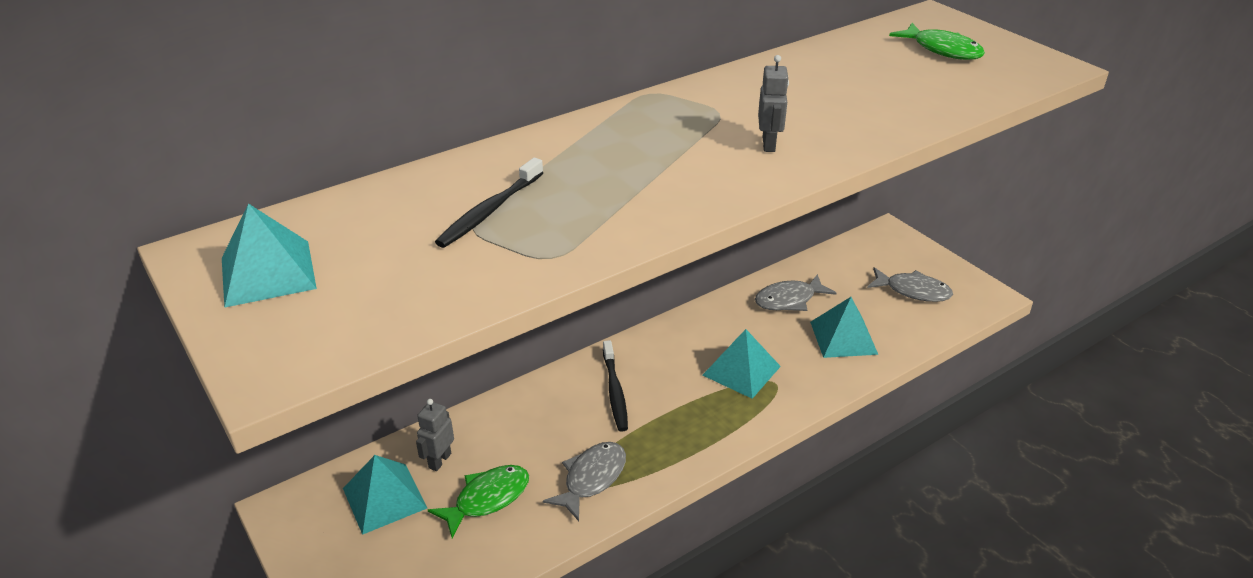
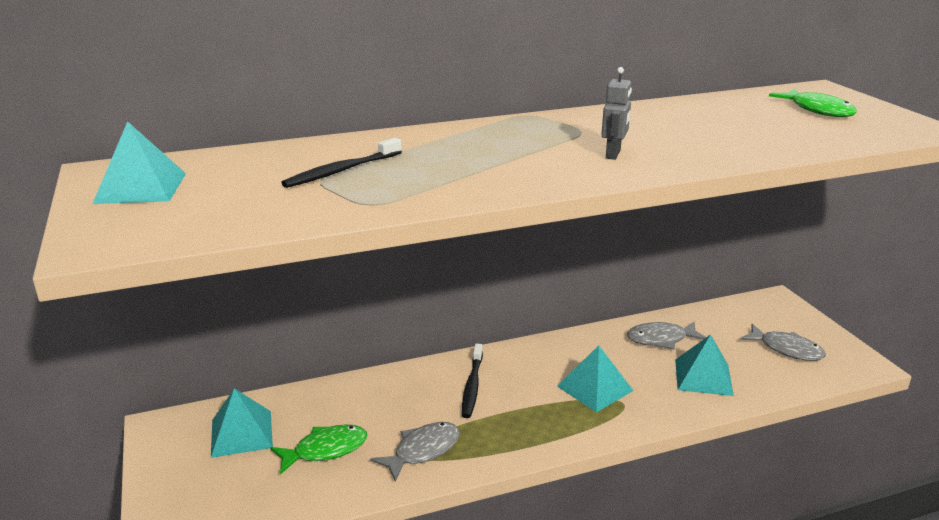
camera: 15 degrees right, 10 degrees down
(439, 460) = (299, 413): grey robot -> none

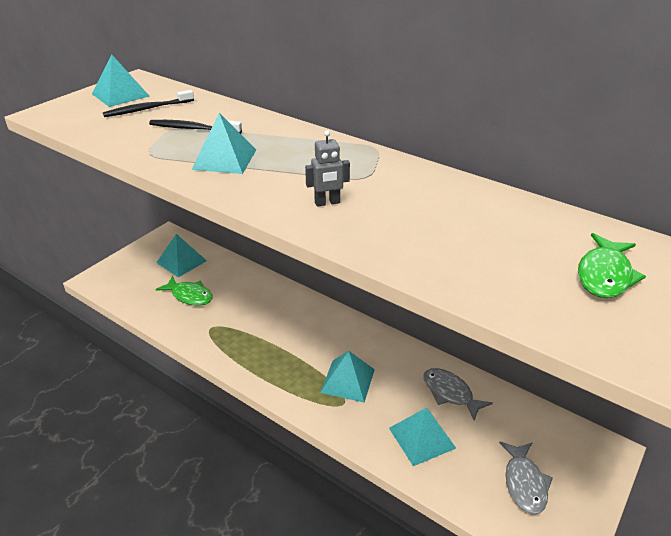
camera: 55 degrees right, 10 degrees up
(422, 451) = (216, 331): grey fish -> none
(452, 172) = (224, 159): none -> turquoise pyramid
(472, 385) = (297, 322): black toothbrush -> black toothbrush (148, 109)

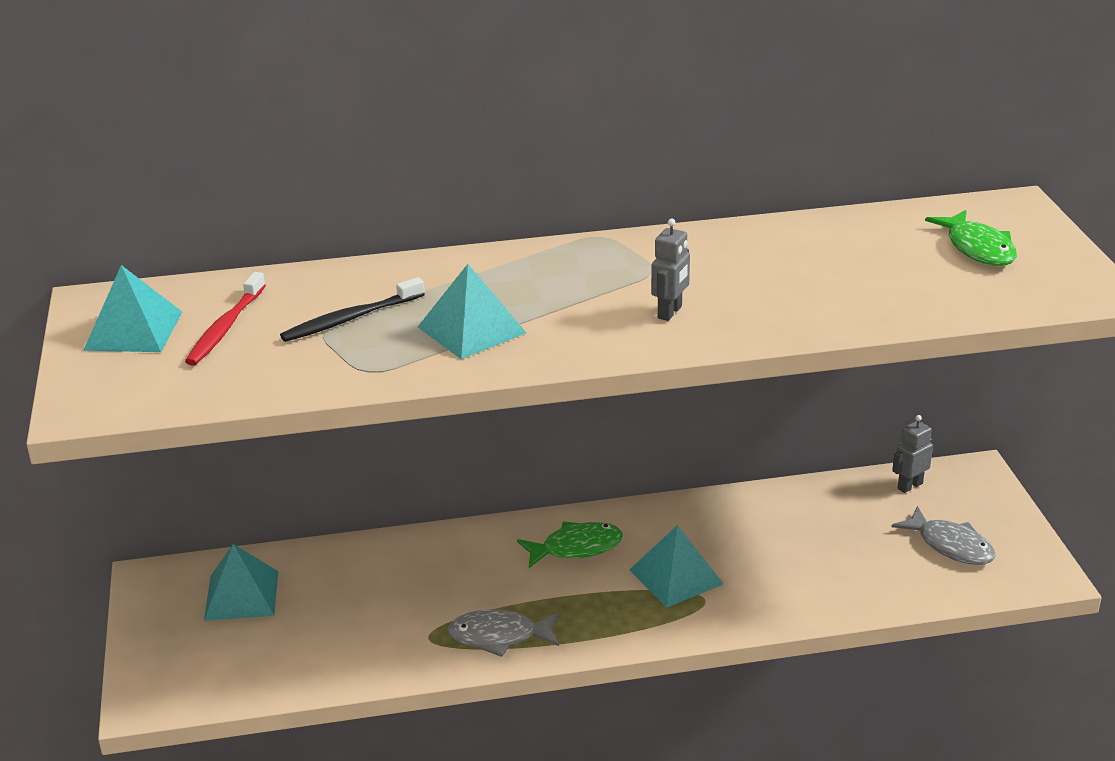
camera: 45 degrees left, 5 degrees down
(148, 109) = (226, 327): black toothbrush -> red toothbrush
(189, 296) = (333, 624): green fish -> green fish (576, 548)
(422, 437) = (821, 574): turquoise pyramid -> none
(450, 393) = (788, 517): grey fish -> grey fish (499, 636)
(550, 427) = (909, 486): none -> grey robot

